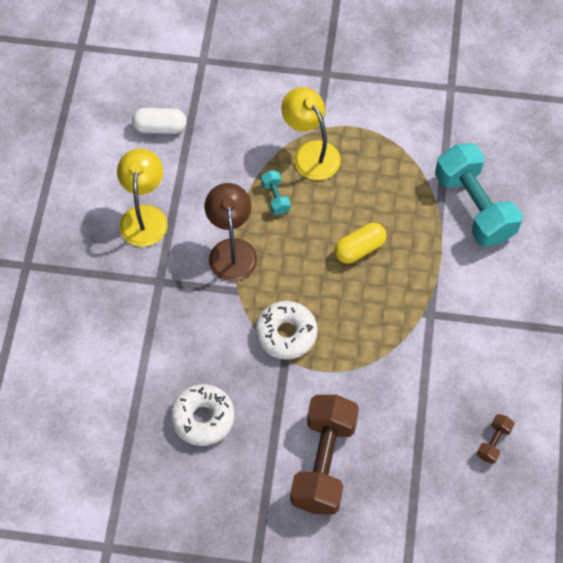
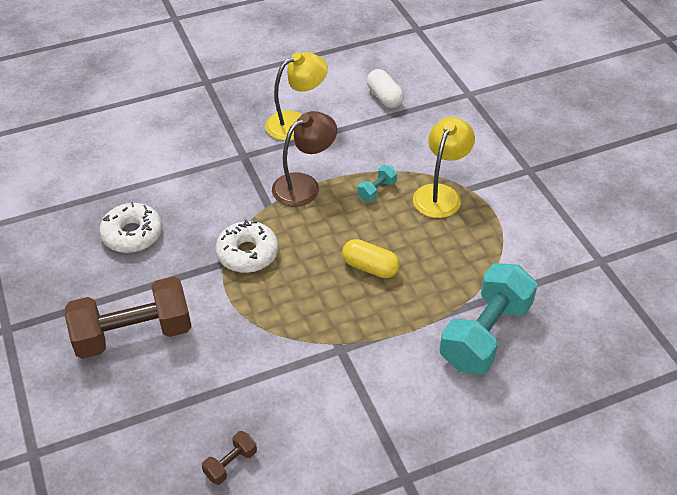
camera: 60 degrees right, 15 degrees down
(493, 442) = (230, 464): brown dumbbell -> brown dumbbell turned 45 degrees counterclockwise

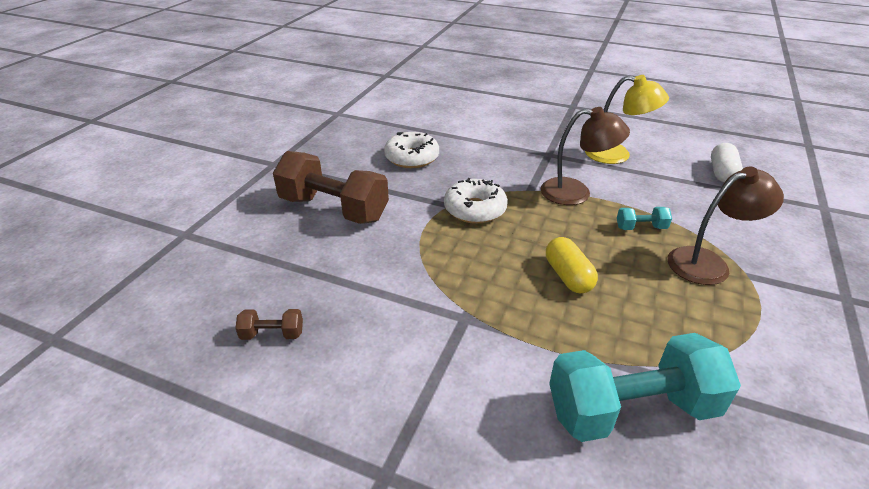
camera: 45 degrees right, 10 degrees down
(440, 194) = (708, 263): yellow lamp -> brown lamp

